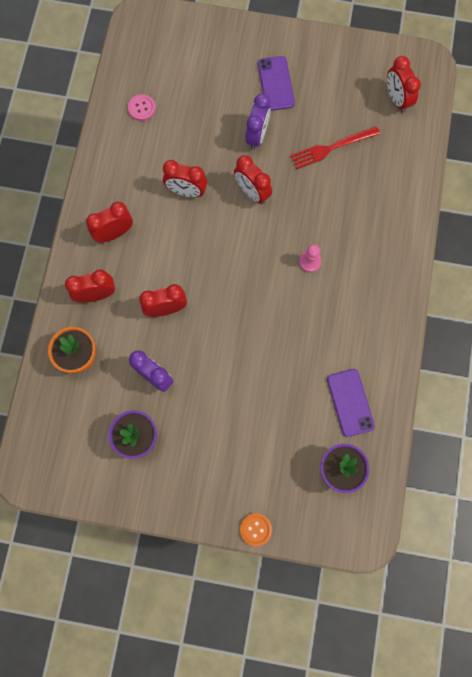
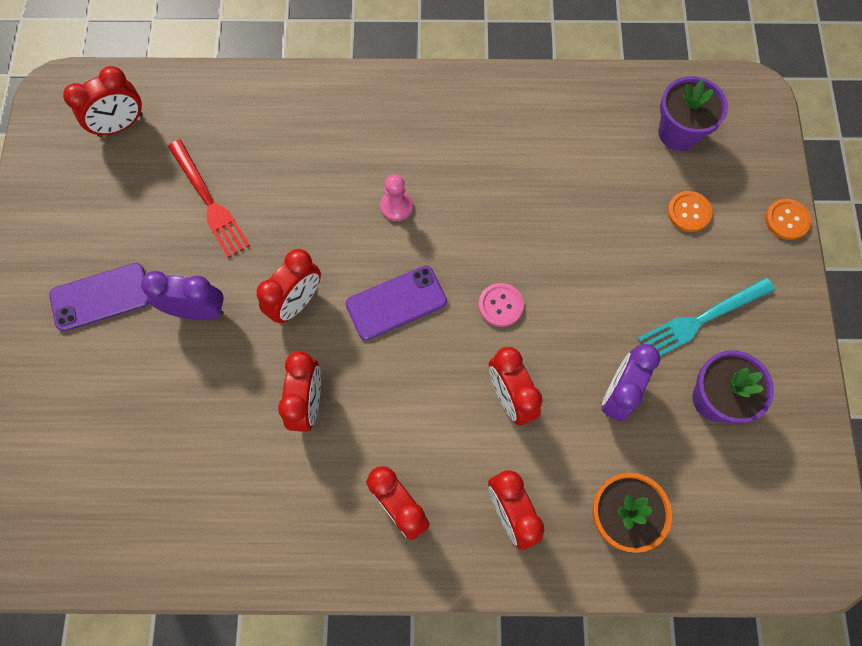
camera: 100 degrees left, 5 degrees down
(141, 108) = (160, 509): pink button -> pink button (500, 305)
(193, 444) = (701, 319): none -> turquoise fork
(273, 459) = (688, 212): none -> orange button
(350, 402) = (587, 131): purple phone -> purple phone (396, 303)

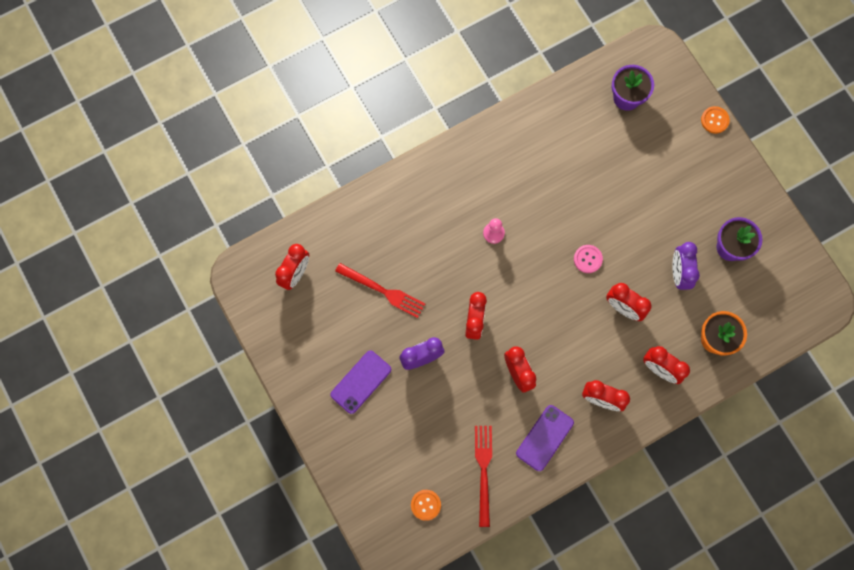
camera: 30 degrees left, 5 degrees up
(172, 509) = (483, 471): none -> red fork
(396, 303) = (529, 290): purple phone -> purple phone (544, 438)
(688, 212) = (659, 145): orange button -> orange button (425, 505)
(701, 319) = (699, 206): turquoise fork -> none

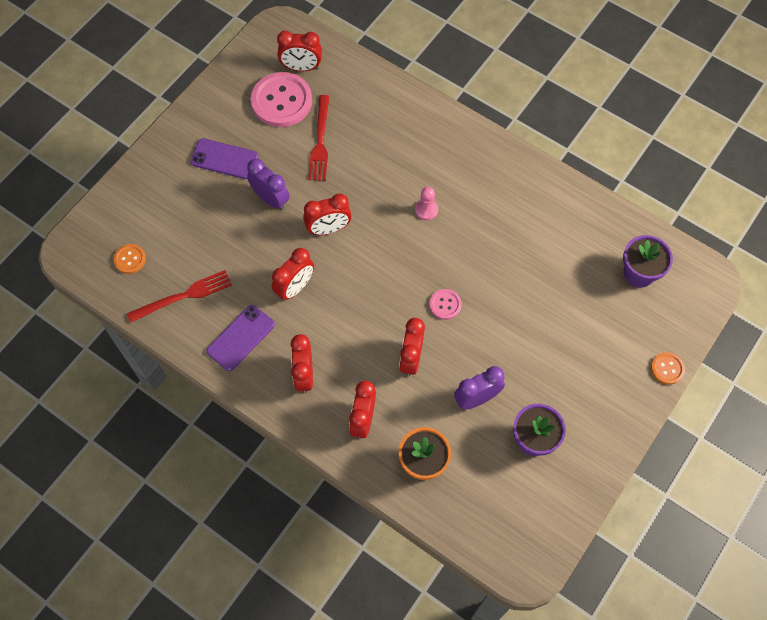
camera: 65 degrees right, 10 degrees down
(323, 306) = (281, 101): none -> pink button
(544, 438) = (241, 338): purple phone -> purple phone turned 60 degrees counterclockwise

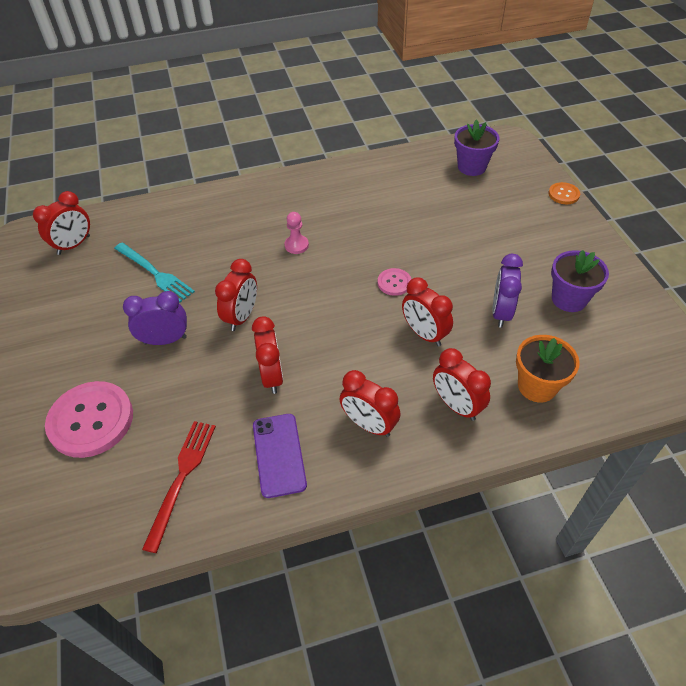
camera: 50 degrees left, 15 degrees down
(130, 259) = (85, 504): orange button -> none
(224, 159) = (83, 350): purple phone -> none
(281, 101) = (85, 276): pink button -> pink button (91, 420)
(320, 141) = (155, 273): red fork -> turquoise fork

